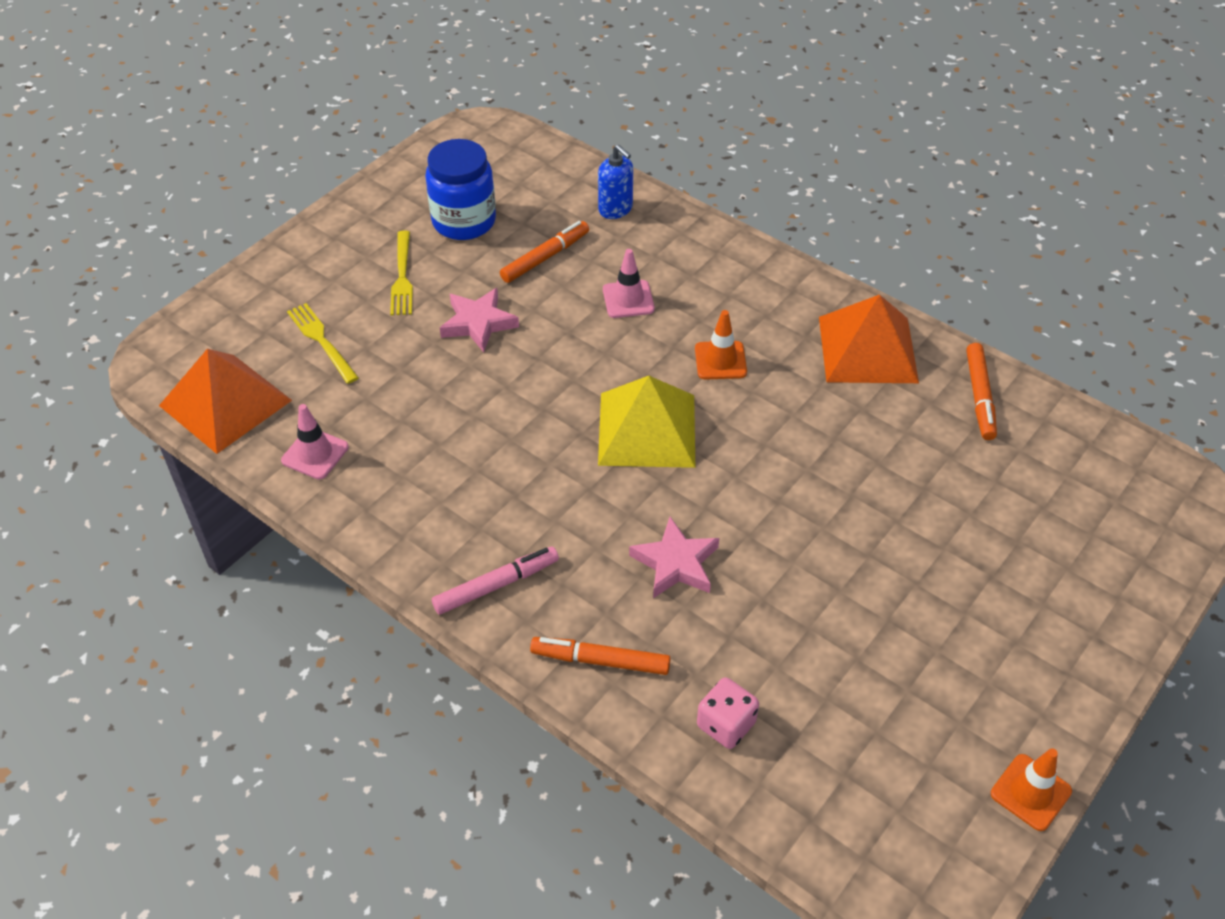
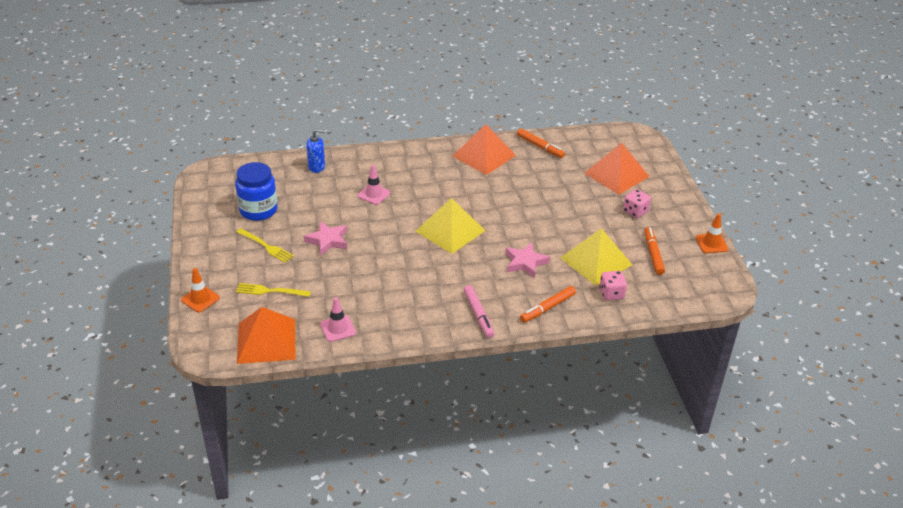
camera: 50 degrees left, 10 degrees down
(496, 585) = (478, 315): pink marker -> pink marker turned 150 degrees clockwise
(545, 257) = (316, 201): orange marker -> orange marker (653, 254)
(720, 360) = (440, 192): orange traffic cone -> orange traffic cone (200, 299)
(783, 651) = (596, 261): none -> yellow pyramid
(976, 624) = (635, 211): none -> pink dice
(1041, 536) = (616, 174): none -> orange pyramid

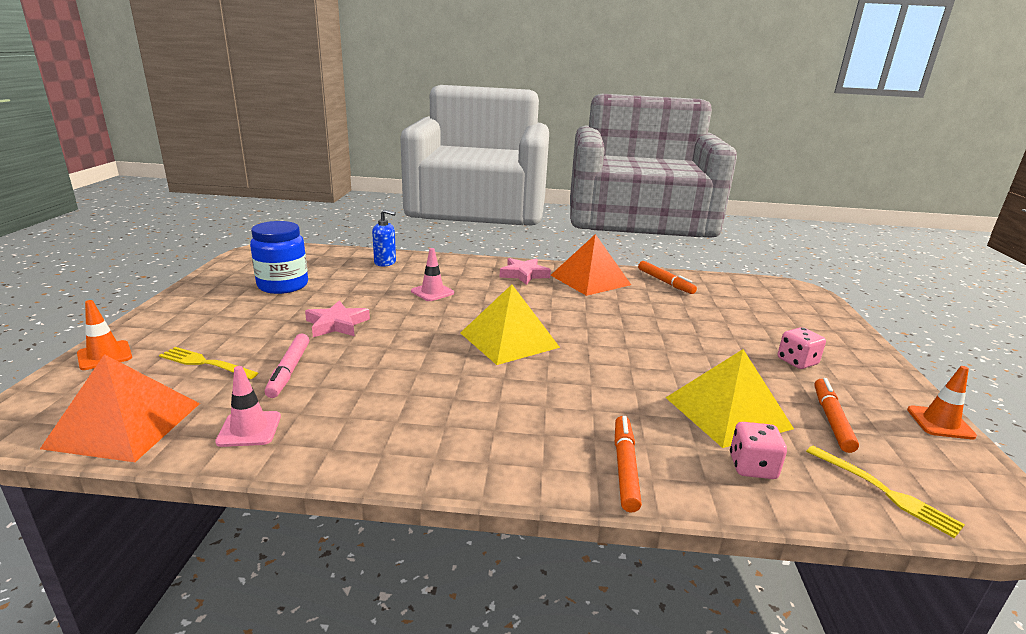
camera: 15 degrees right, 15 degrees down
(266, 246) = (255, 317): yellow fork -> yellow fork (886, 492)
(478, 315) = (495, 454): pink marker -> pink marker (289, 371)
(525, 262) = (606, 394): pink star -> pink star (524, 274)
(547, 308) = (625, 467): orange marker -> orange marker turned 120 degrees clockwise
(616, 174) = (768, 320): orange pyramid -> none

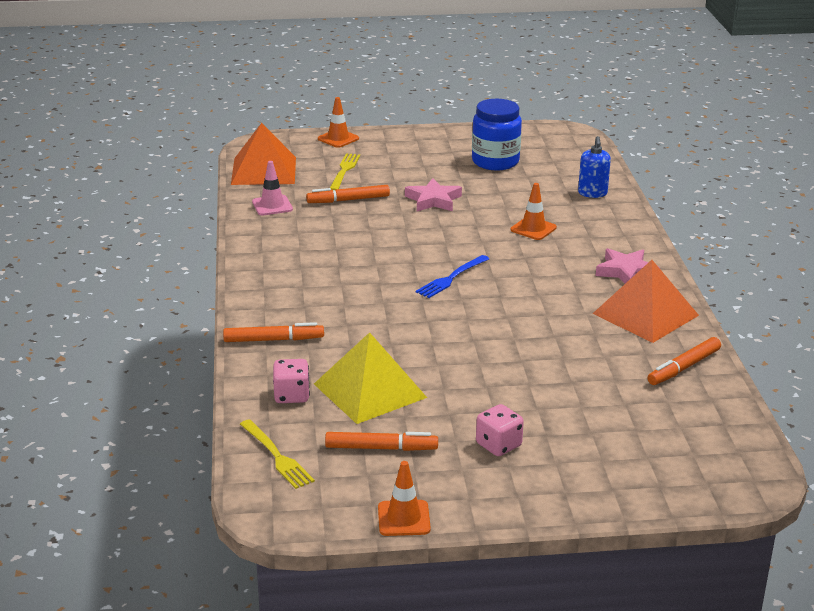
camera: 80 degrees right, 5 degrees up
(289, 371) = (348, 200): pink marker -> orange marker
(432, 292) = (533, 229): pink traffic cone -> orange traffic cone
(509, 340) = (451, 278): yellow pyramid -> blue fork
(886, 492) = (277, 457): yellow fork -> yellow fork turned 75 degrees counterclockwise

